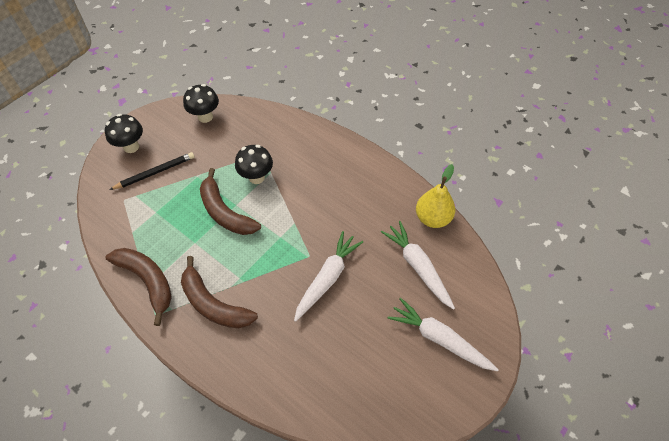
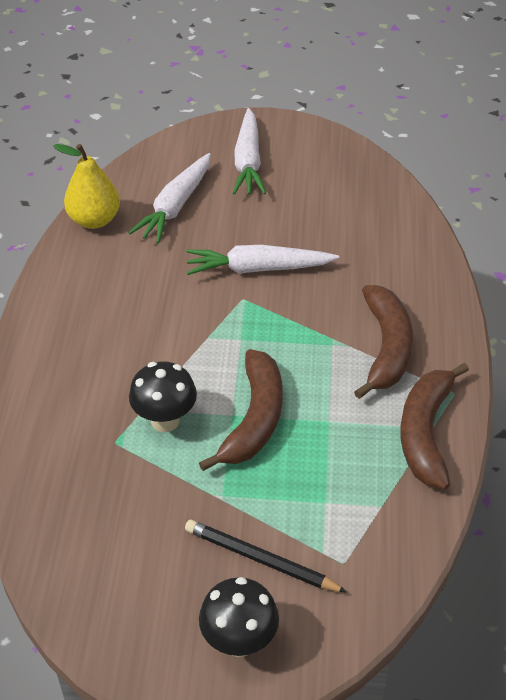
camera: 125 degrees left, 10 degrees down
(205, 117) = (89, 574): black mushroom -> none

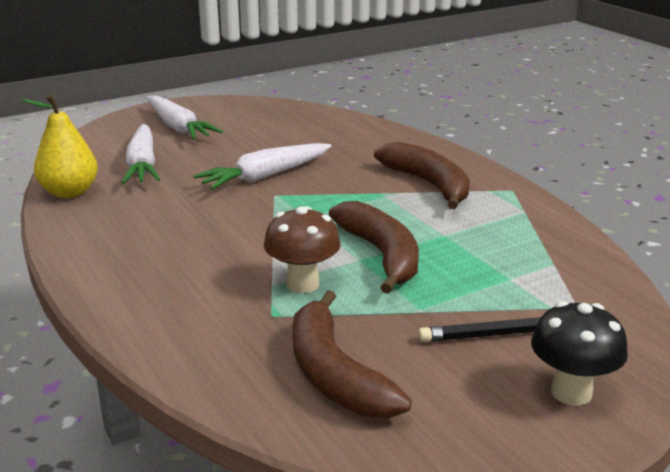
camera: 35 degrees left, 20 degrees down
(165, 420) = (303, 284): black mushroom -> brown mushroom
(425, 432) = (523, 215): brown banana -> brown banana (334, 374)

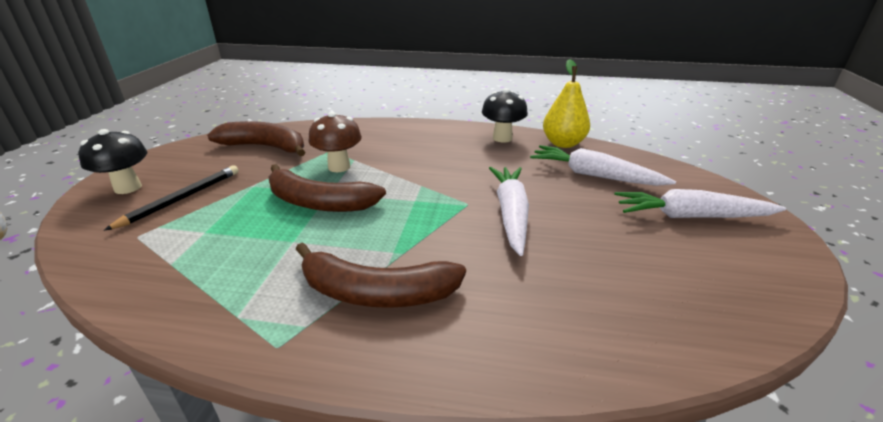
camera: 130 degrees right, 5 degrees up
(89, 226) = (502, 138): none -> black mushroom

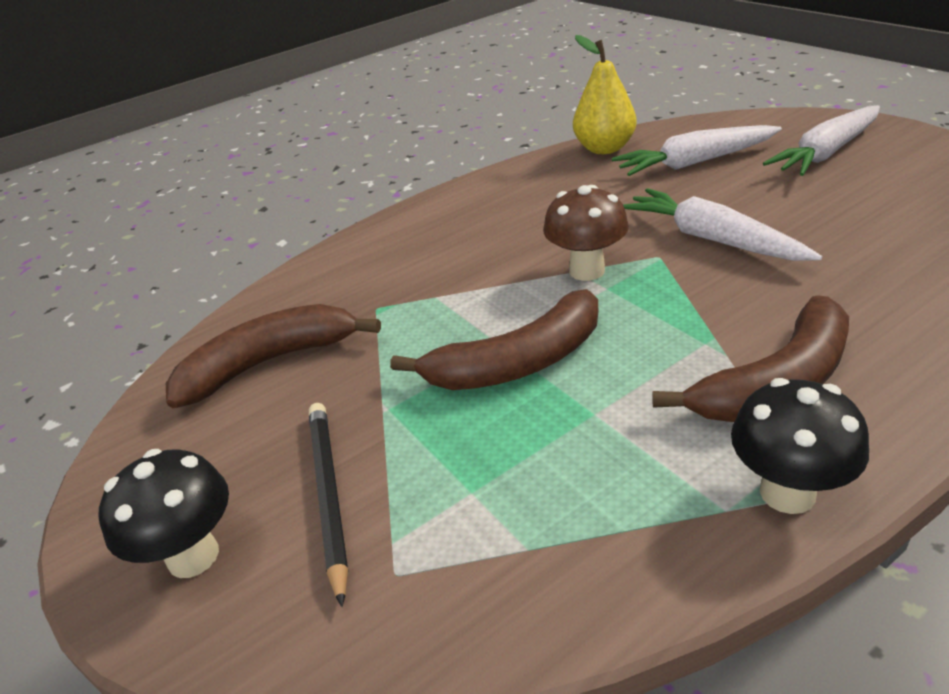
camera: 40 degrees left, 5 degrees up
(339, 167) = (438, 315): brown mushroom -> brown mushroom (587, 270)
(502, 138) = (537, 176): black mushroom -> black mushroom (787, 493)

